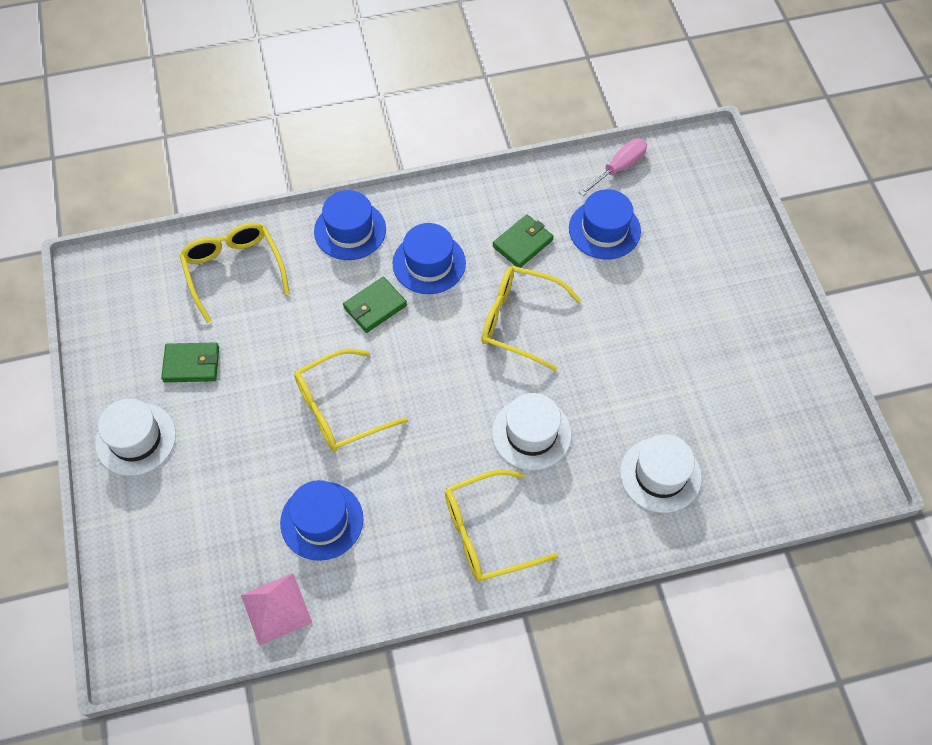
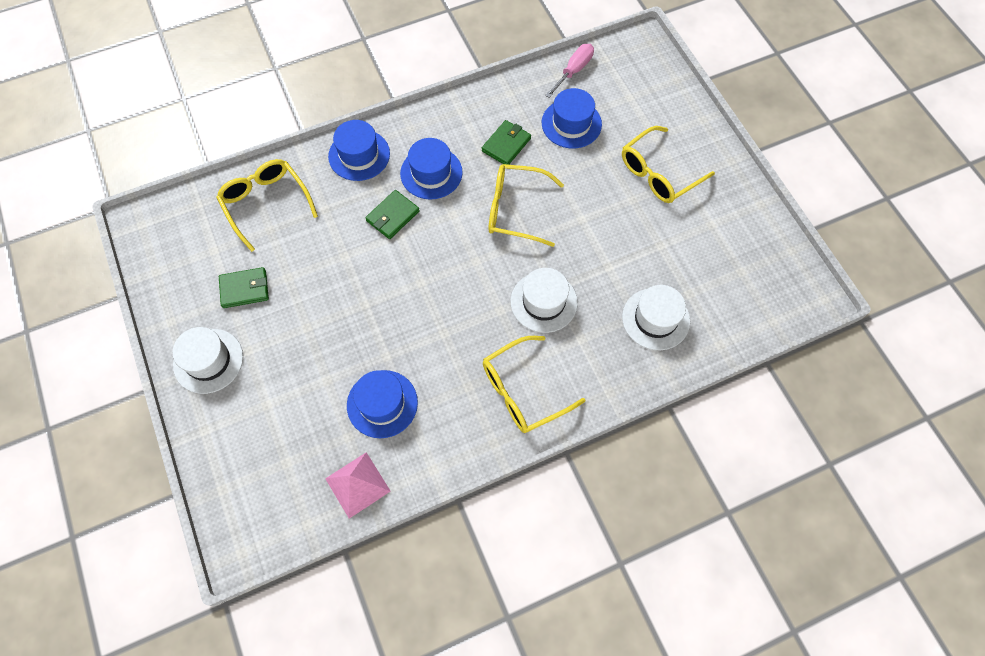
camera: 10 degrees left, 5 degrees up
(339, 409) = (379, 307): yellow glasses -> yellow glasses (658, 173)

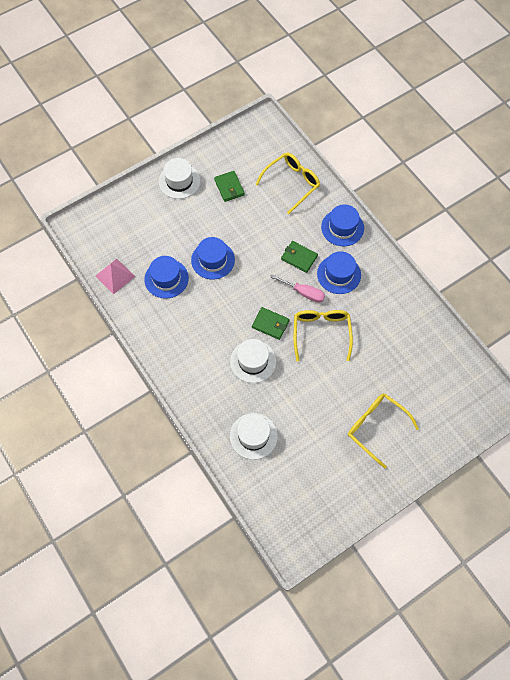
camera: 80 degrees right, 0 degrees up
(506, 145) = (374, 318): green wallet -> green wallet (270, 324)
(523, 391) = (187, 357): yellow glasses -> none
(571, 123) = (405, 360): blue hat -> blue hat (213, 260)
(574, 70) = (456, 355): pink screwdriver -> pink screwdriver (304, 293)

